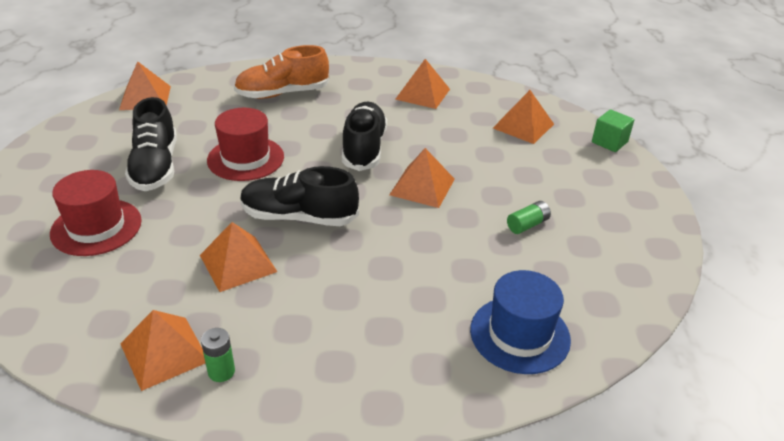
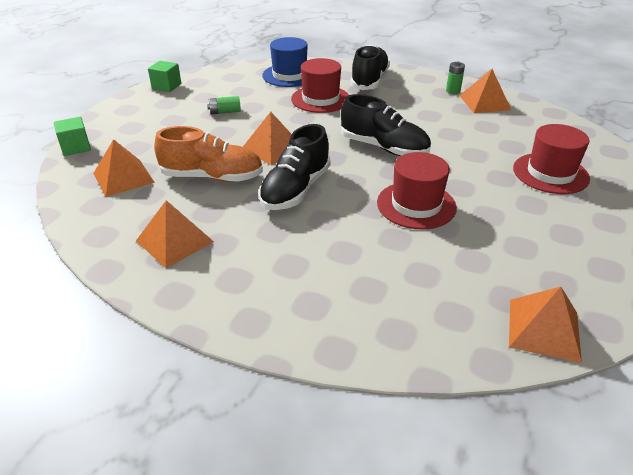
camera: 155 degrees left, 0 degrees up
(155, 167) = (509, 216): black shoe -> black shoe (369, 80)
(238, 263) = (437, 130): orange pyramid -> none
(283, 93) = (346, 287): orange shoe -> orange shoe (212, 177)
(427, 285) = (320, 99): none -> red hat
(658, 252) = (166, 86): none -> green cube

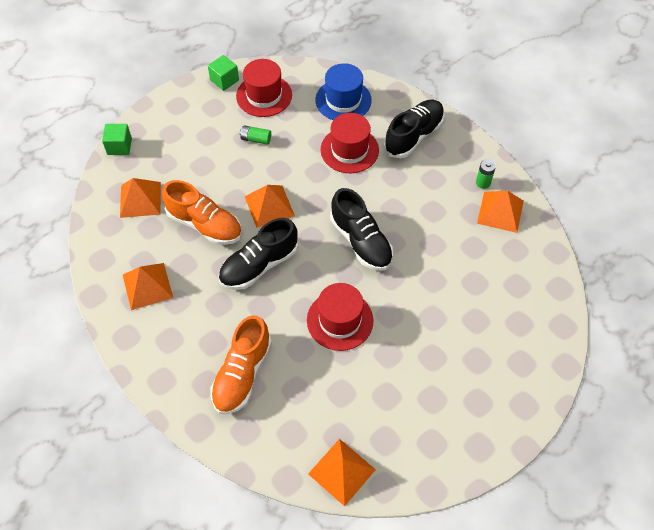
camera: 25 degrees right, 20 degrees up
(348, 280) = (242, 374): none -> orange shoe
(550, 173) = (479, 330): red hat -> red hat (264, 95)

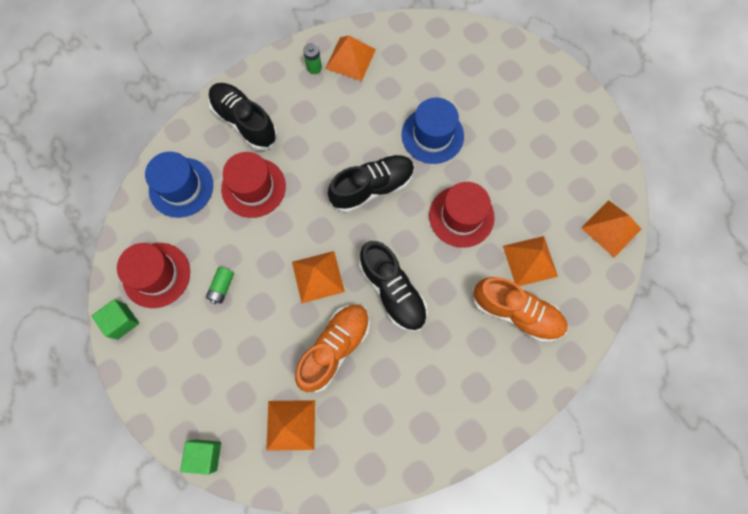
camera: 85 degrees left, 15 degrees up
(147, 286) = (409, 413): orange pyramid -> orange pyramid (530, 261)
(426, 290) = (432, 135): none -> blue hat

